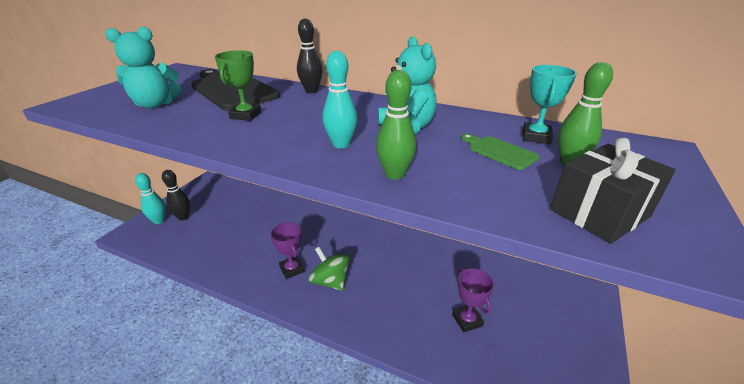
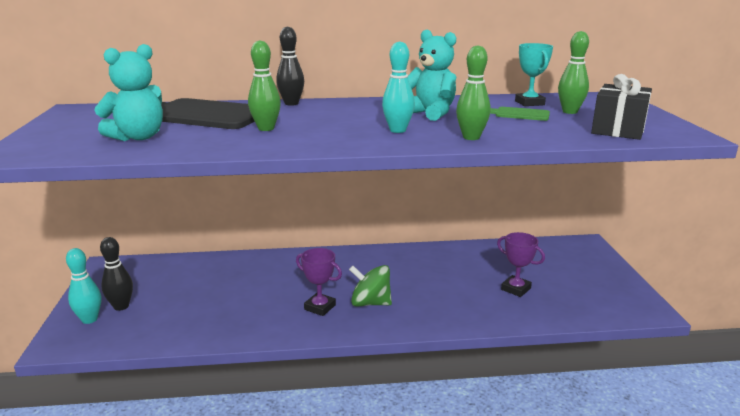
camera: 30 degrees left, 10 degrees down
(246, 115) = (266, 128): green trophy -> green bowling pin

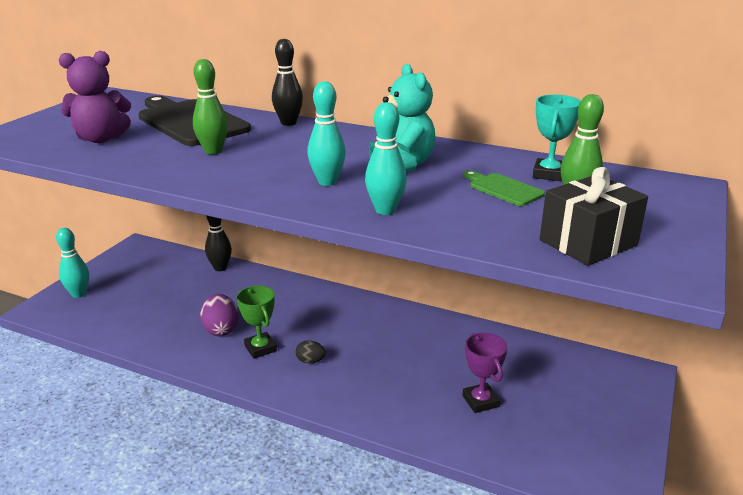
camera: 30 degrees right, 5 degrees up
(121, 306) = (110, 290): black bowling pin -> black bowling pin (220, 268)
(138, 137) = (101, 139): turquoise teddy bear -> purple teddy bear
(269, 304) = (221, 329): none -> purple egg
(320, 307) = (260, 348): purple trophy -> green trophy
(370, 303) = (310, 361): green spinning top -> black egg
(471, 137) = (385, 210): green bowling pin -> turquoise bowling pin

